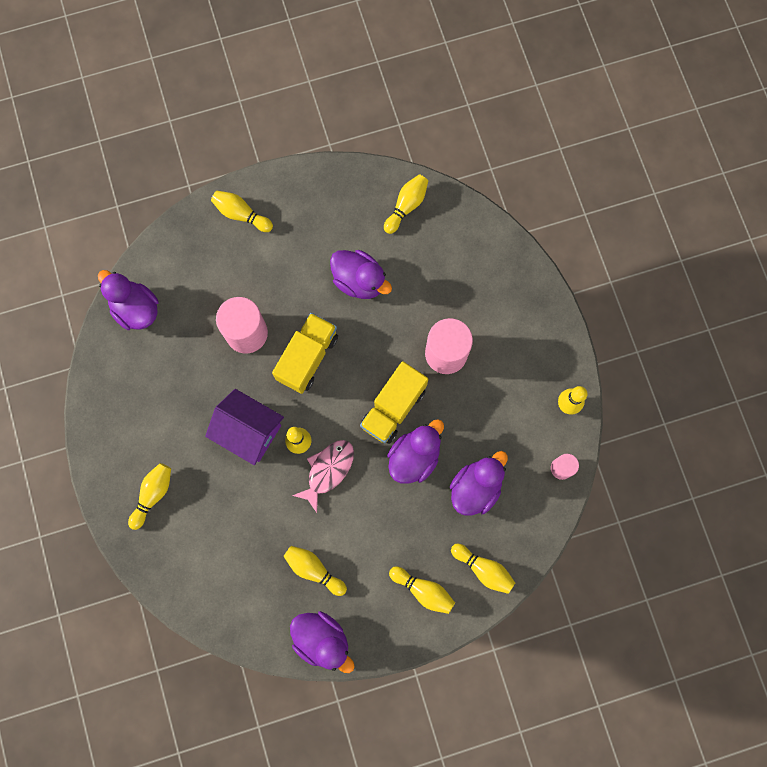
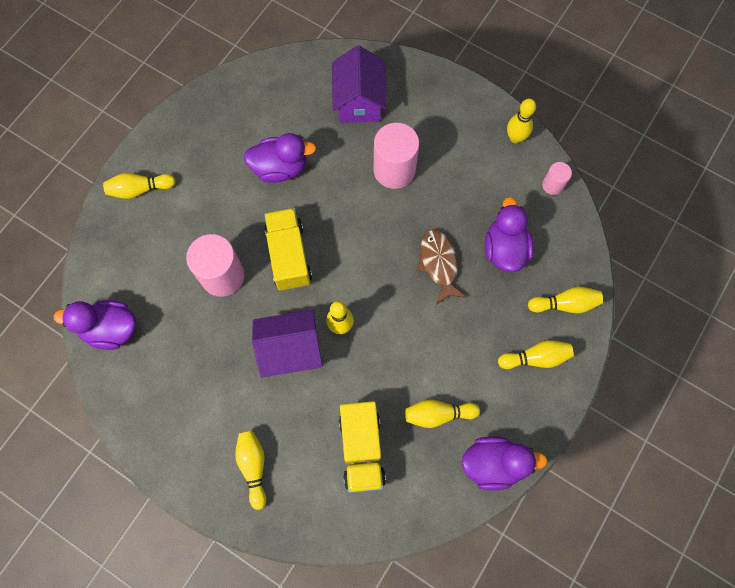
camera: 40 degrees left, 5 degrees down
(328, 470) = (381, 328): pink fish -> none
(393, 408) = (390, 240): yellow truck -> yellow truck (362, 449)
(406, 206) = (269, 88): yellow bowling pin -> none
(414, 457) = (438, 264): purple duck -> brown fish
(467, 274) = (359, 101): none -> purple house

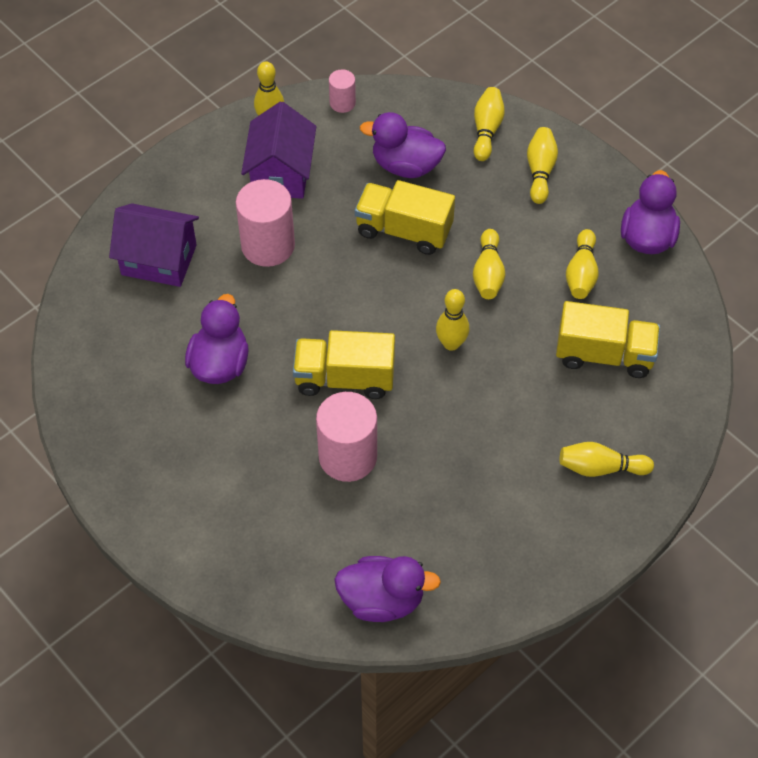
camera: 75 degrees left, 15 degrees down
(111, 329) = (382, 600): purple duck -> purple duck turned 105 degrees counterclockwise
(140, 189) = (190, 533): yellow bowling pin -> yellow bowling pin (488, 273)
(290, 350) = (467, 401): purple house -> purple house (281, 173)
(438, 264) = (404, 230): brown fish -> yellow truck

